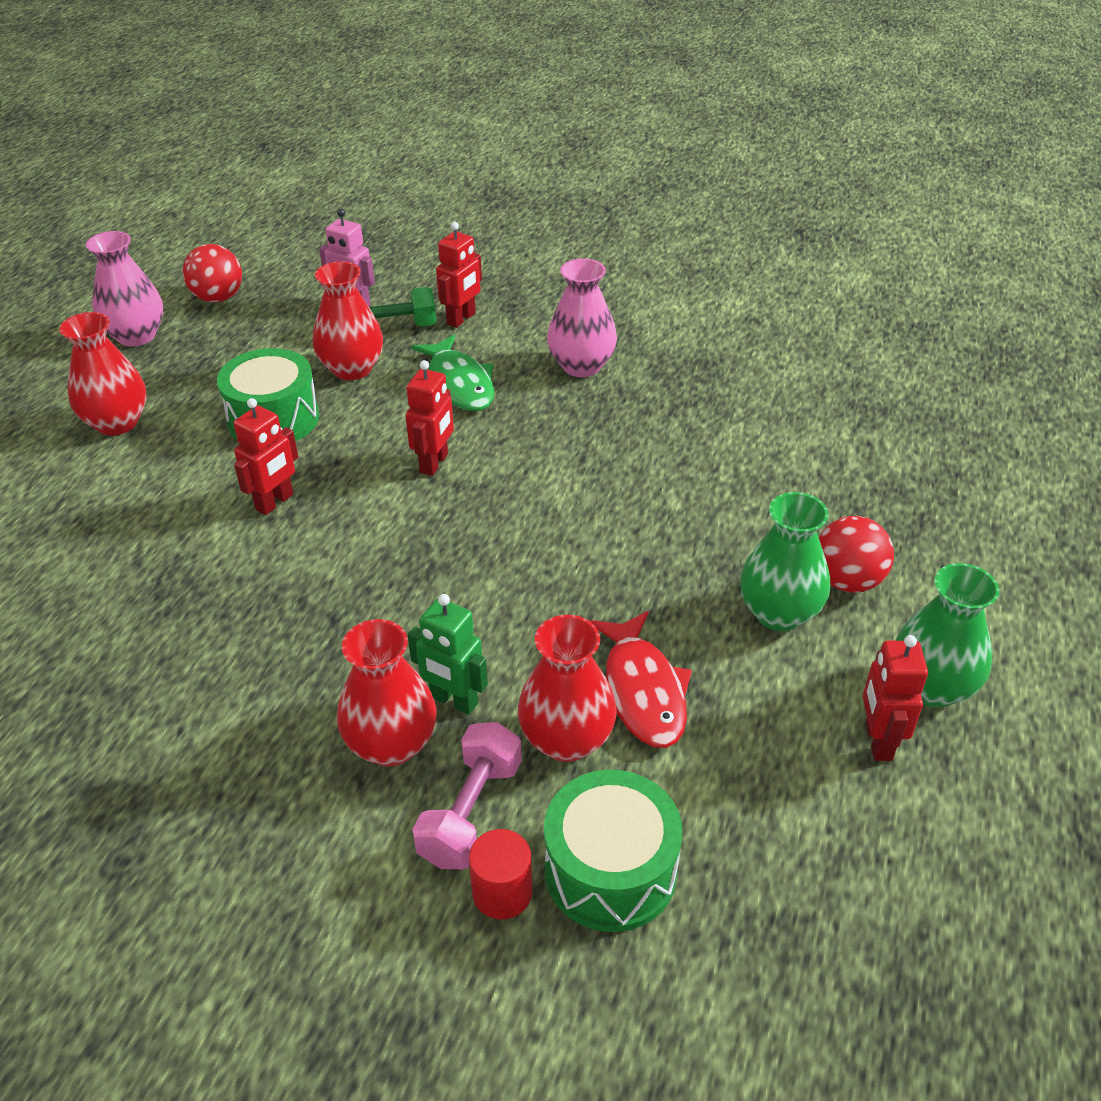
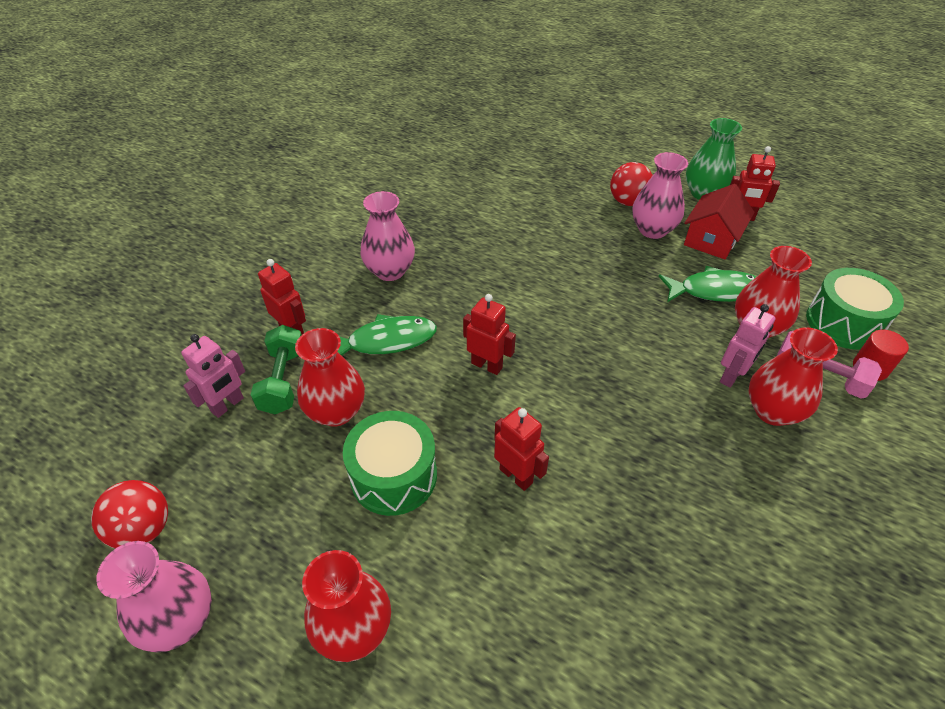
camera: 80 degrees left, 5 degrees up
(453, 701) = (731, 376): green robot -> pink robot
(643, 690) = (715, 291): red fish -> green fish
(779, 613) = (652, 230): green vase -> pink vase
(785, 692) = (711, 239): none -> red house

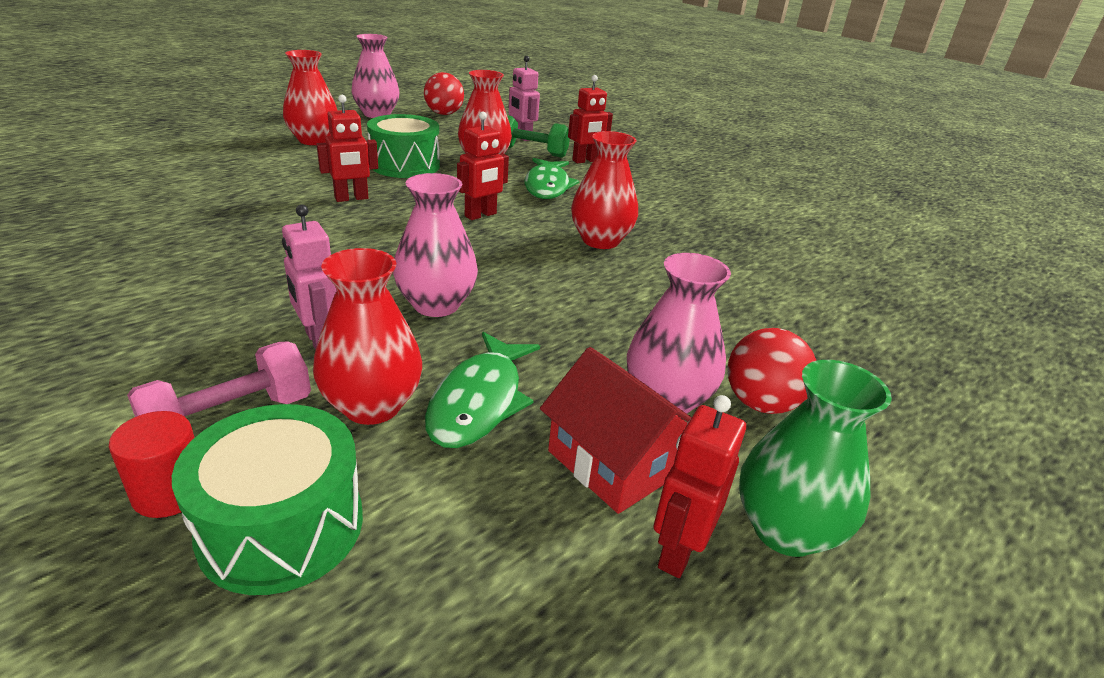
camera: 105 degrees right, 15 degrees down
(390, 271) = (647, 204): pink vase -> pink vase (436, 305)
(772, 411) = (238, 347): red vase -> red vase (600, 240)

